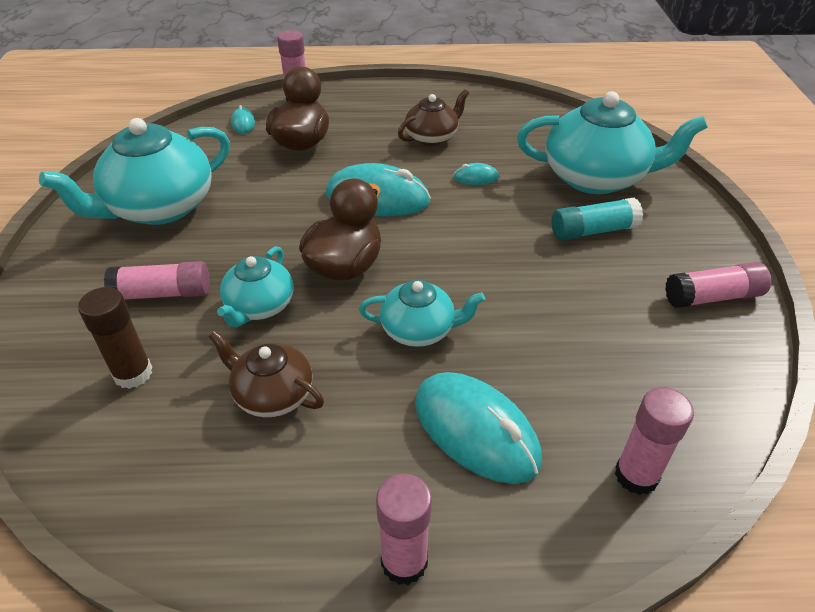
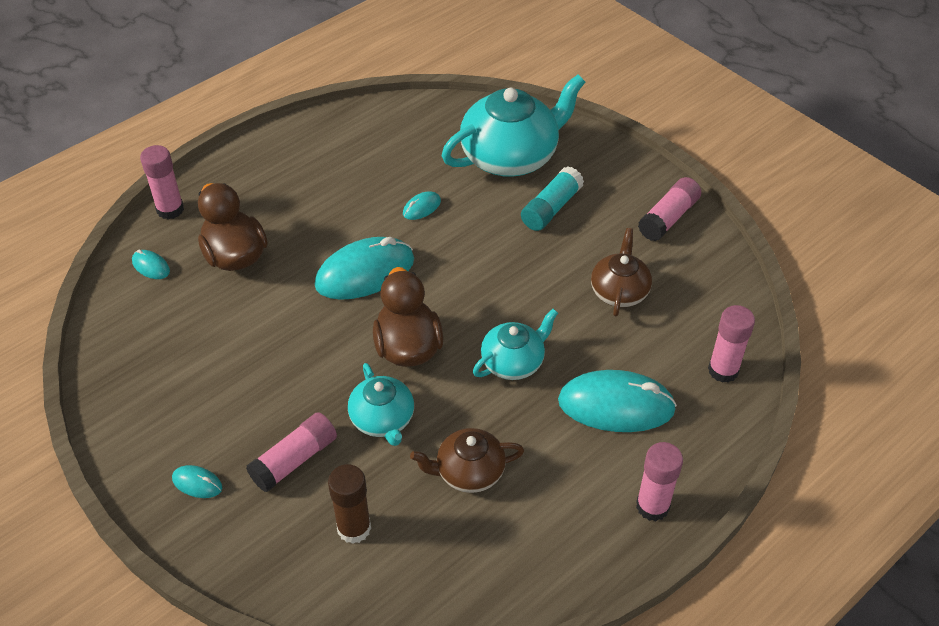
camera: 40 degrees left, 5 degrees up
(86, 267) = (197, 483): none -> turquoise mouse
(159, 207) = (187, 394): turquoise teapot -> none
(432, 137) = (344, 186): brown teapot -> brown teapot (619, 291)

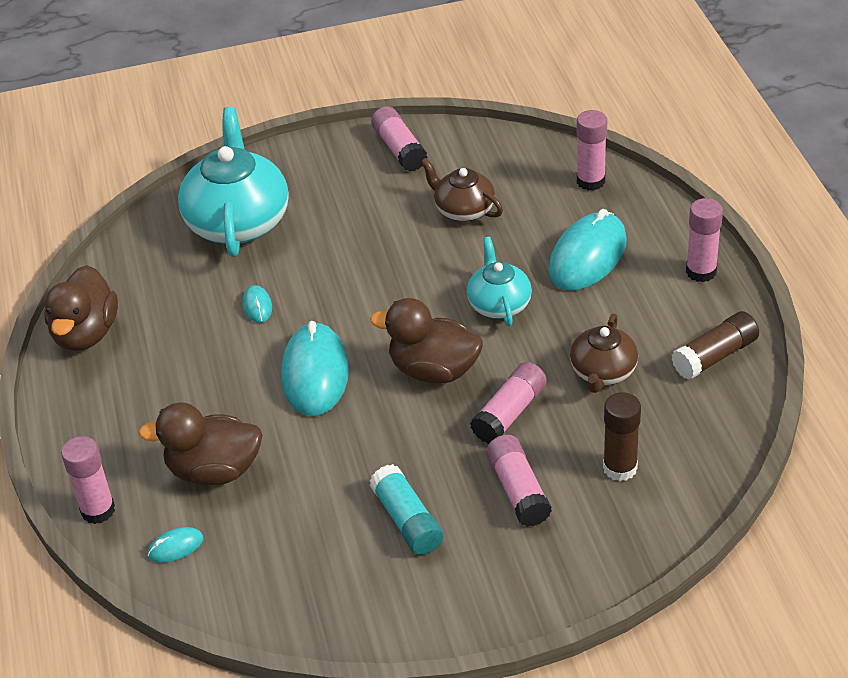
camera: 60 degrees left, 5 degrees down
(197, 483) = (502, 572): turquoise mouse -> none
(340, 127) = (86, 333): none -> brown duck
(383, 420) = (509, 413): turquoise teapot -> pink glue stick
(539, 558) = (715, 356): none -> brown glue stick
(551, 208) = (329, 217): turquoise glue stick -> turquoise glue stick (407, 520)

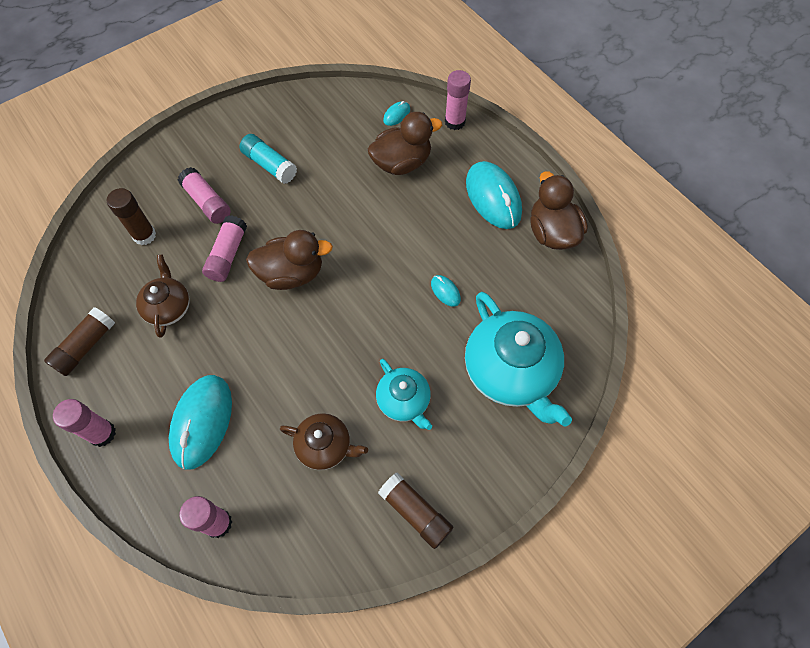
camera: 155 degrees right, 20 degrees up
(315, 374) = (373, 247): turquoise mouse -> turquoise mouse (493, 197)
(399, 149) = (415, 512): pink glue stick -> brown glue stick
(499, 304) = (262, 348): turquoise teapot -> turquoise teapot (404, 401)

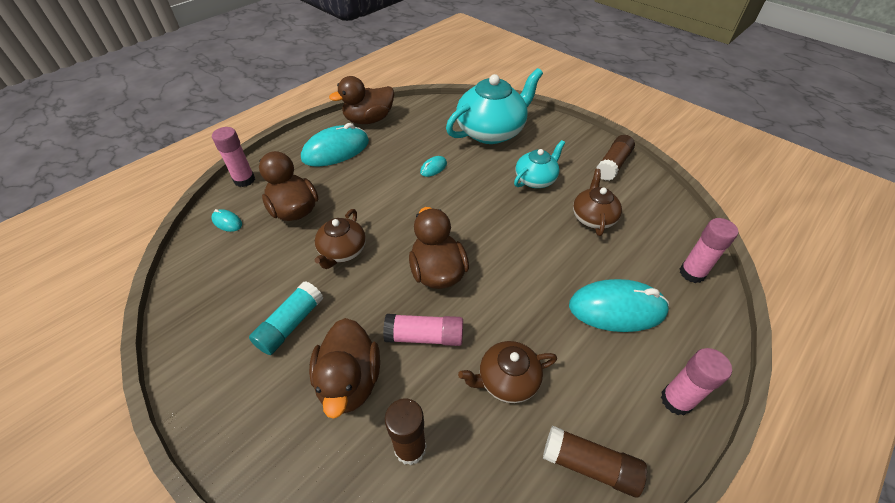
camera: 100 degrees left, 15 degrees down
(207, 202) = (350, 381): pink glue stick -> brown duck
(337, 200) = (342, 251): none -> brown teapot

